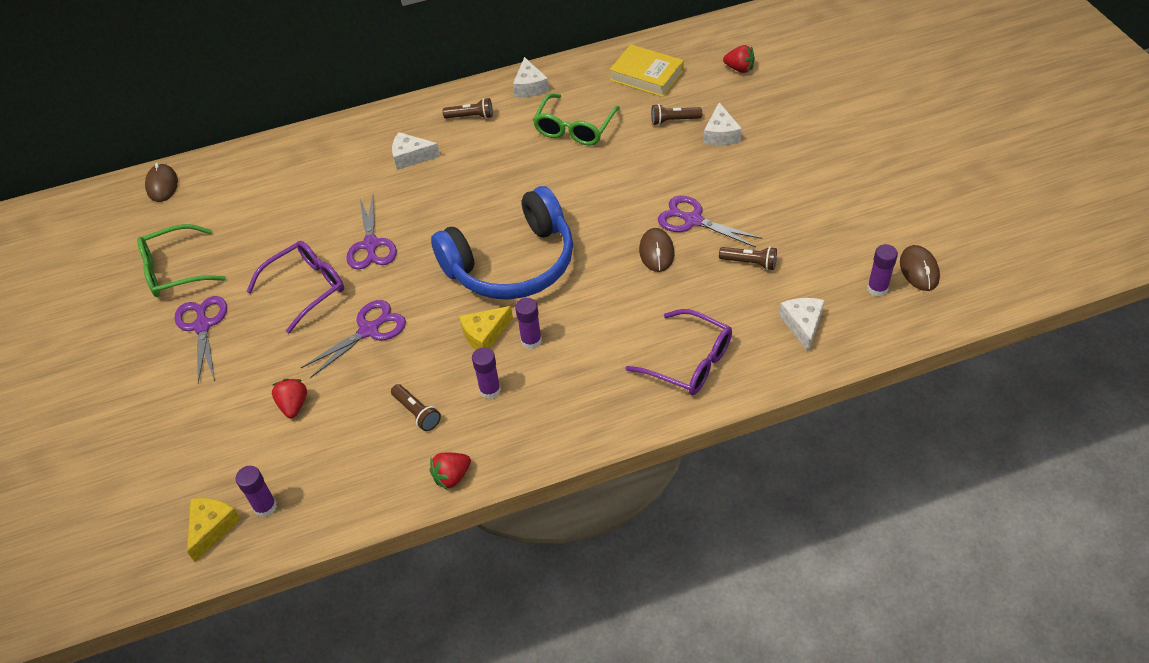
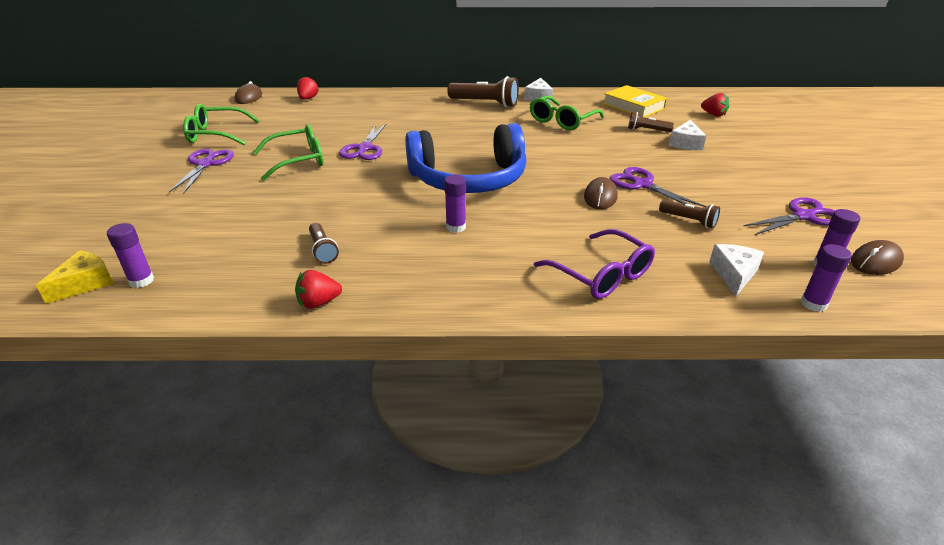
camera: 15 degrees right, 15 degrees down
(293, 405) = (227, 221): red strawberry -> red strawberry (308, 98)
(306, 288) = (298, 160): purple glasses -> green glasses
(369, 330) = (325, 192): purple scissors -> purple scissors (803, 216)
(411, 157) = (428, 113): white cheese -> none
(471, 117) = (485, 103): brown flashlight -> brown flashlight, size x1.80
(485, 334) = (418, 214): yellow cheese -> none
(490, 390) = (397, 250): purple glue stick -> purple glue stick (813, 304)
(919, 270) = (875, 261): brown mouse -> brown mouse turned 45 degrees clockwise

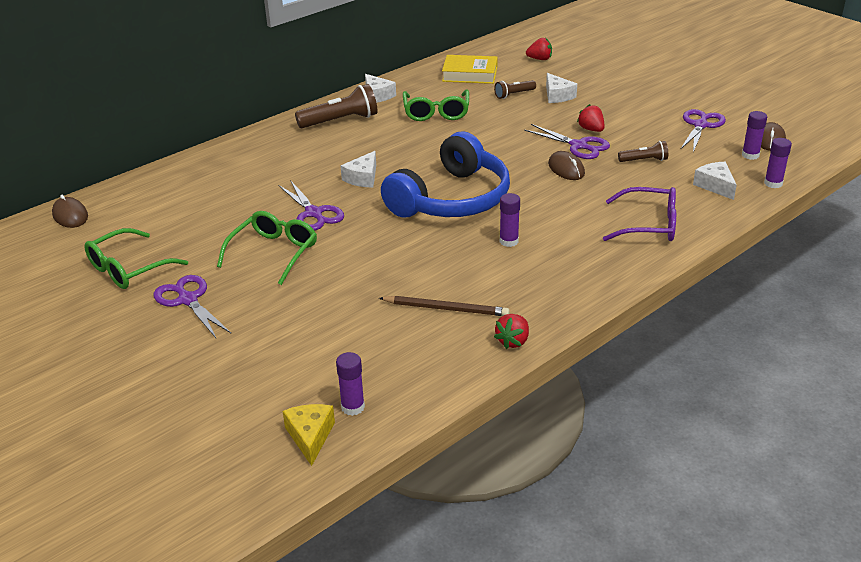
camera: 40 degrees left, 0 degrees up
(308, 98) = (146, 188): red strawberry -> red strawberry (591, 129)
(322, 250) = (446, 309): brown flashlight -> brown pencil
(435, 141) = (363, 178): none -> white cheese
(642, 185) = (578, 146): purple scissors -> purple scissors turned 150 degrees counterclockwise

